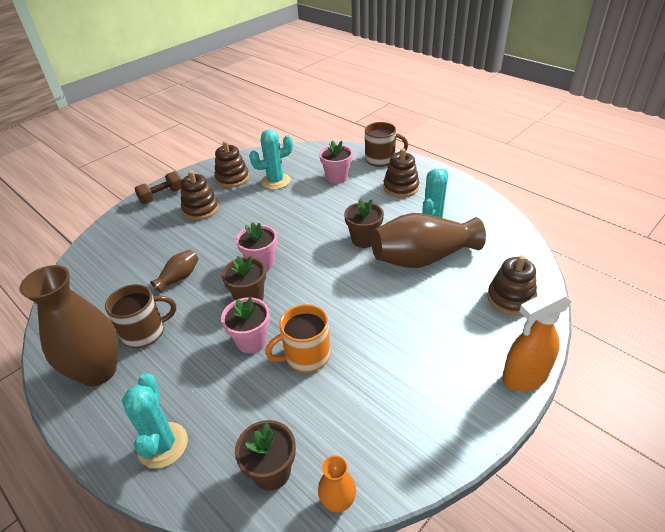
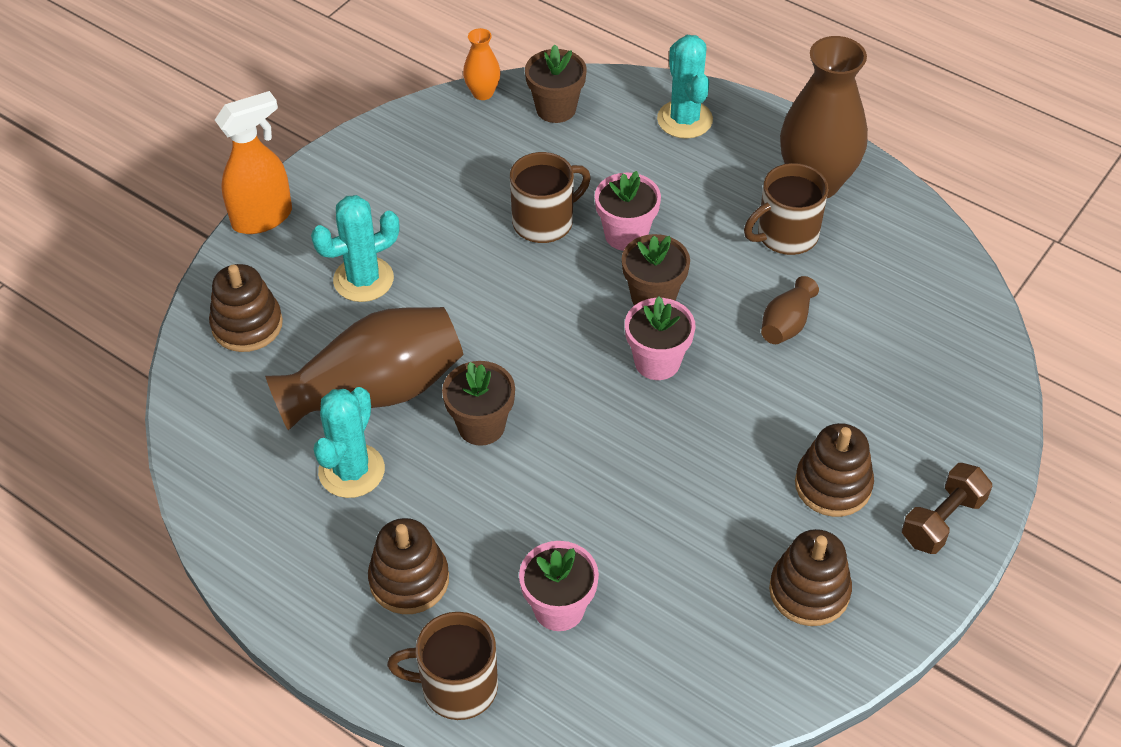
camera: 170 degrees right, 10 degrees up
(275, 181) = (701, 586): turquoise cactus -> turquoise cactus (363, 279)
(306, 356) = (544, 222): orange mug -> brown mug

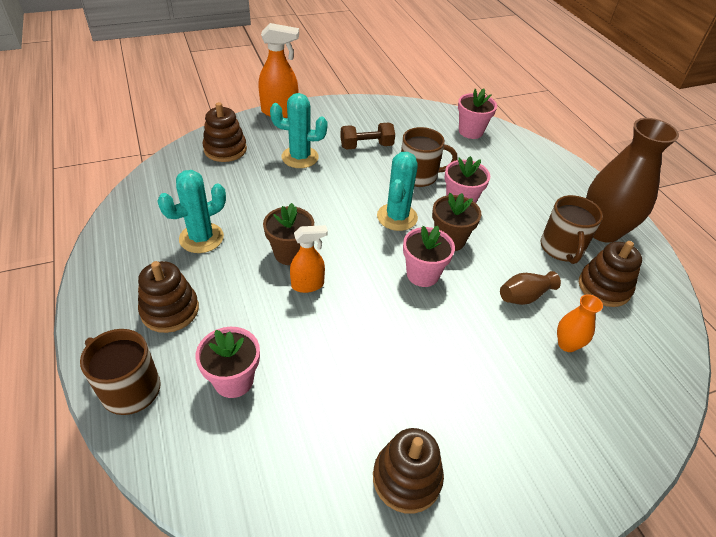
camera: 30 degrees right, 5 degrees down
(375, 391) = (253, 208): brown vase -> none
(483, 93) = (437, 110): orange vase -> orange vase (567, 344)
(539, 453) = (308, 285): none -> orange spray bottle
(556, 109) = (470, 131): brown flower pot -> pink flower pot
(684, 119) = (541, 166): turquoise cactus -> turquoise cactus (397, 217)
(786, 235) = (561, 248): brown mug -> brown mug turned 90 degrees counterclockwise
(833, 485) = (481, 413): brown stacking toy -> brown stacking toy (604, 287)
(942, 520) = (550, 491): brown dumbbell -> brown dumbbell (366, 146)

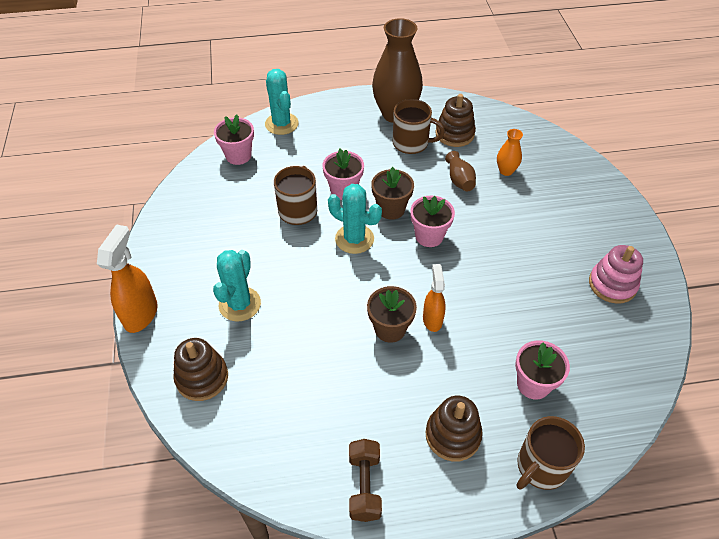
camera: 75 degrees left, 5 degrees up
(201, 238) = (355, 406): turquoise cactus -> turquoise cactus (281, 124)
(366, 146) = (237, 242): brown dumbbell -> brown dumbbell (364, 486)
(406, 478) = (612, 284): brown stacking toy -> pink stacking toy

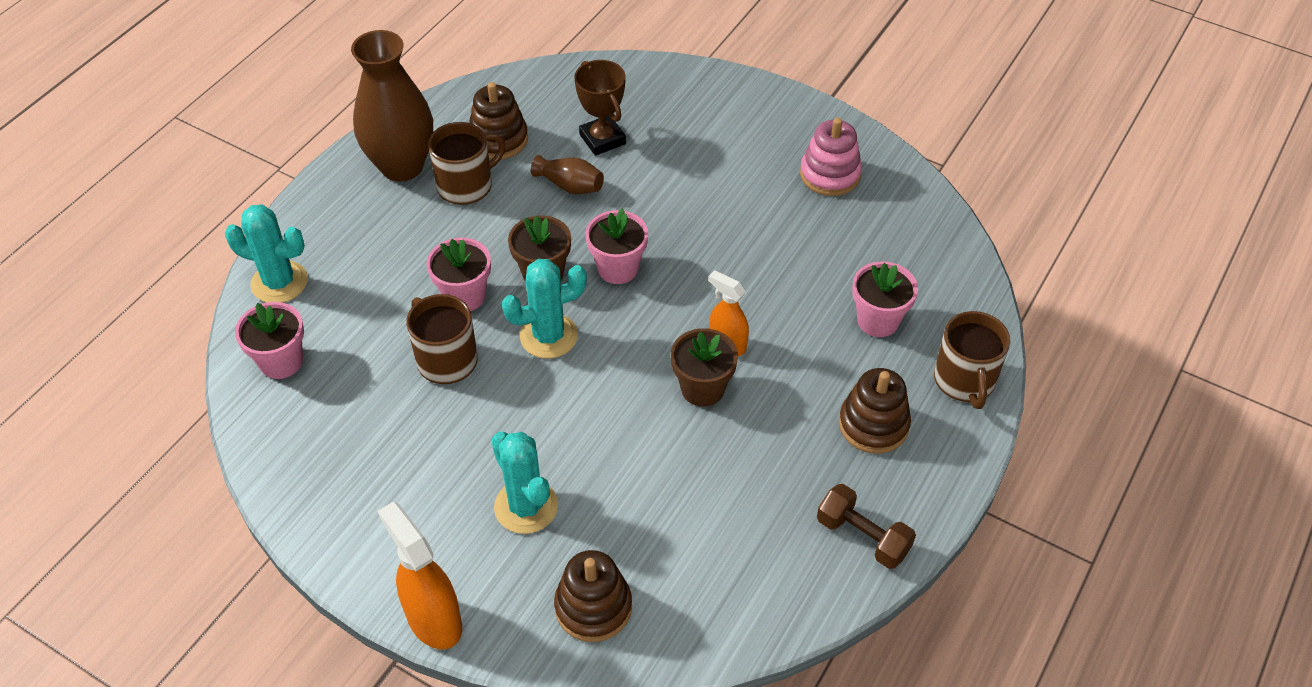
camera: 50 degrees left, 0 degrees up
(506, 171) = (602, 139): orange vase -> brown trophy

